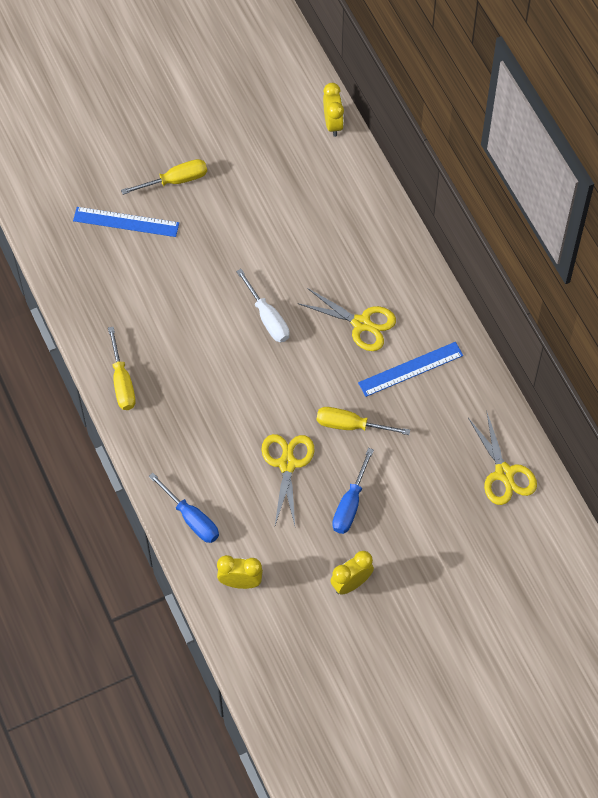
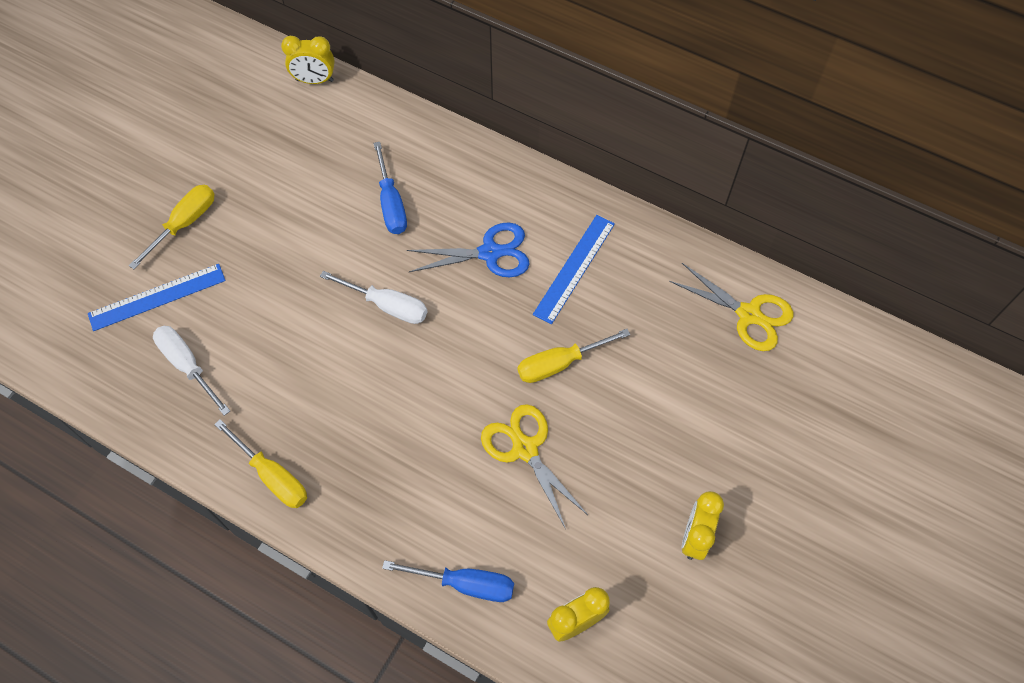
camera: 35 degrees left, 0 degrees up
(116, 280) = (187, 365): none -> white screwdriver
(333, 124) = (314, 80): yellow clock -> yellow clock turned 135 degrees clockwise
(350, 504) = (625, 449): blue screwdriver -> blue screwdriver (391, 204)
(361, 324) = (490, 253): yellow scissors -> blue scissors

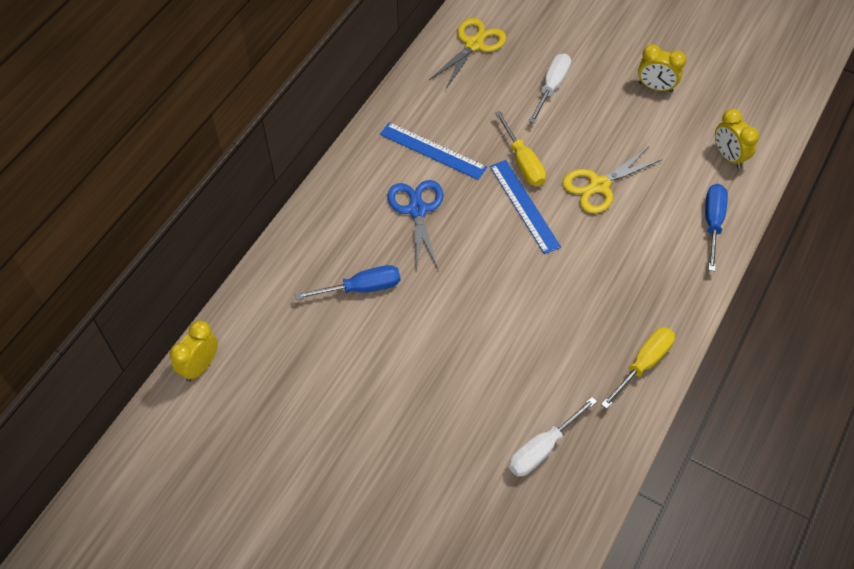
camera: 90 degrees left, 5 degrees down
(157, 297) = (468, 488): blue ruler -> blue ruler (524, 206)
(185, 223) = (379, 473): yellow screwdriver -> none
(314, 80) = (200, 366): yellow clock -> yellow clock turned 150 degrees counterclockwise
(387, 305) = (472, 286): white screwdriver -> white screwdriver (552, 87)

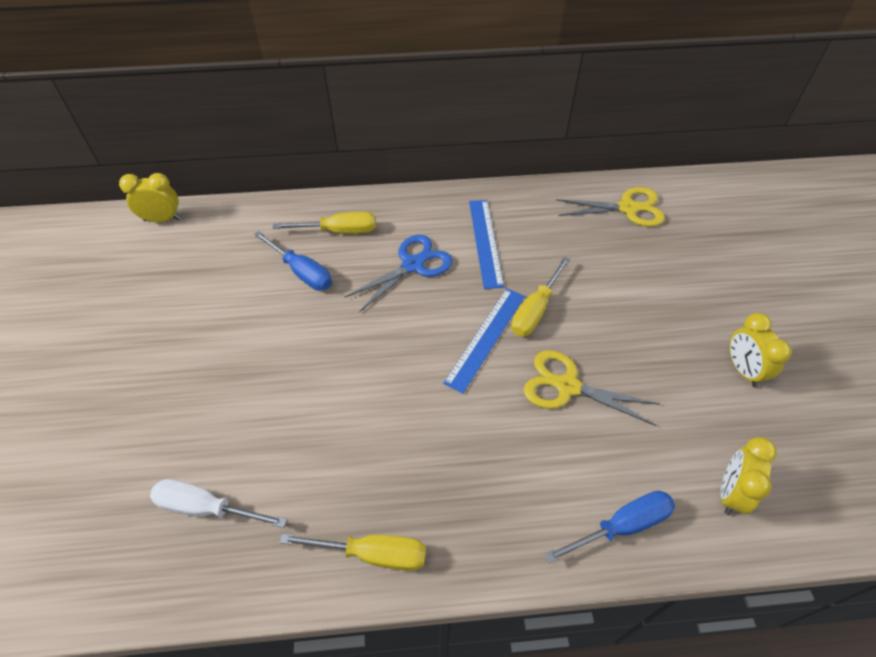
camera: 55 degrees right, 5 degrees down
(335, 239) = (339, 231): none -> yellow screwdriver
(552, 87) = (644, 286): white screwdriver -> none

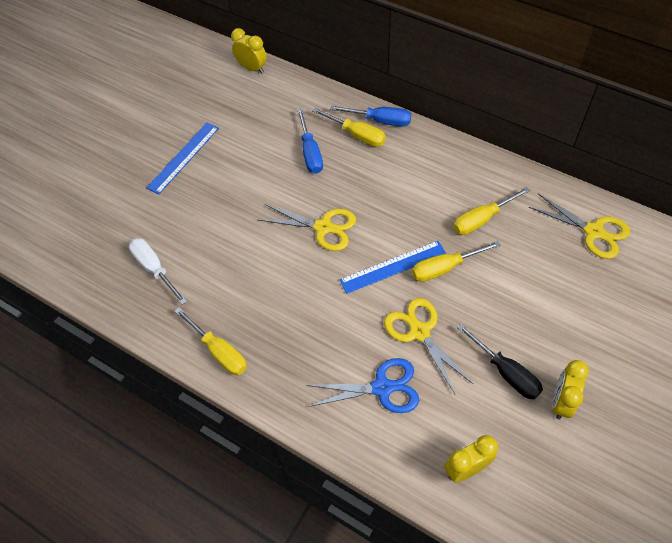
camera: 40 degrees right, 5 degrees up
(380, 340) = (323, 227): none -> yellow scissors
(413, 265) = (387, 187): blue scissors -> blue scissors (382, 388)
(485, 242) = (453, 198): blue ruler -> blue ruler (183, 157)
(528, 248) = (481, 219): none -> yellow screwdriver
(622, 526) = (374, 436): blue screwdriver -> blue screwdriver (380, 120)
(676, 374) = (506, 372): none -> black screwdriver

